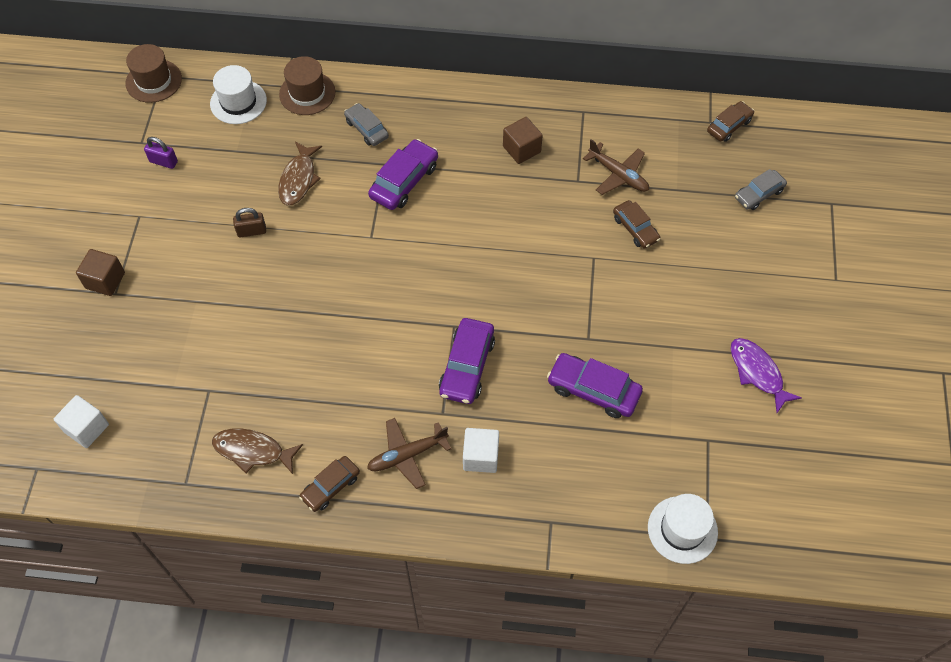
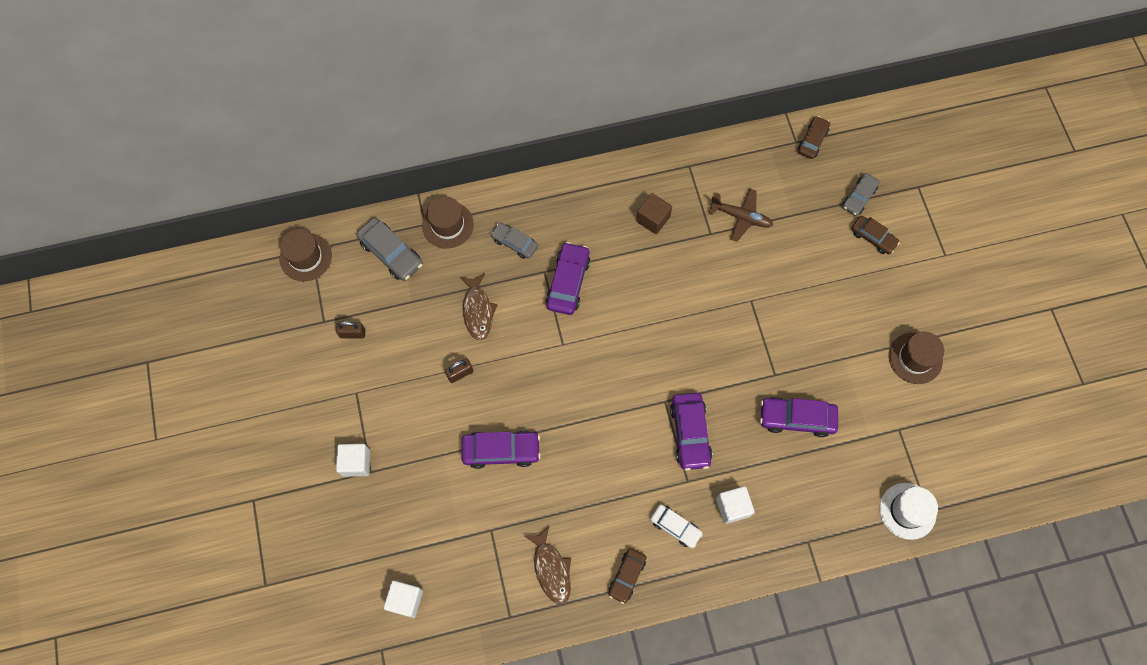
camera: 20 degrees left, 10 degrees up
(105, 280) = (356, 463): brown cube -> white cube
(163, 162) = (352, 333): purple padlock -> brown padlock
(238, 102) = (391, 253): white hat -> grey car
(253, 451) = (551, 569): brown fish -> brown fish turned 105 degrees counterclockwise
(257, 317) = (501, 451): none -> purple car
(407, 455) = (675, 527): brown plane -> white car
(635, 229) = (774, 262): brown car -> brown car (873, 237)
(757, 373) = (915, 358): purple fish -> brown hat

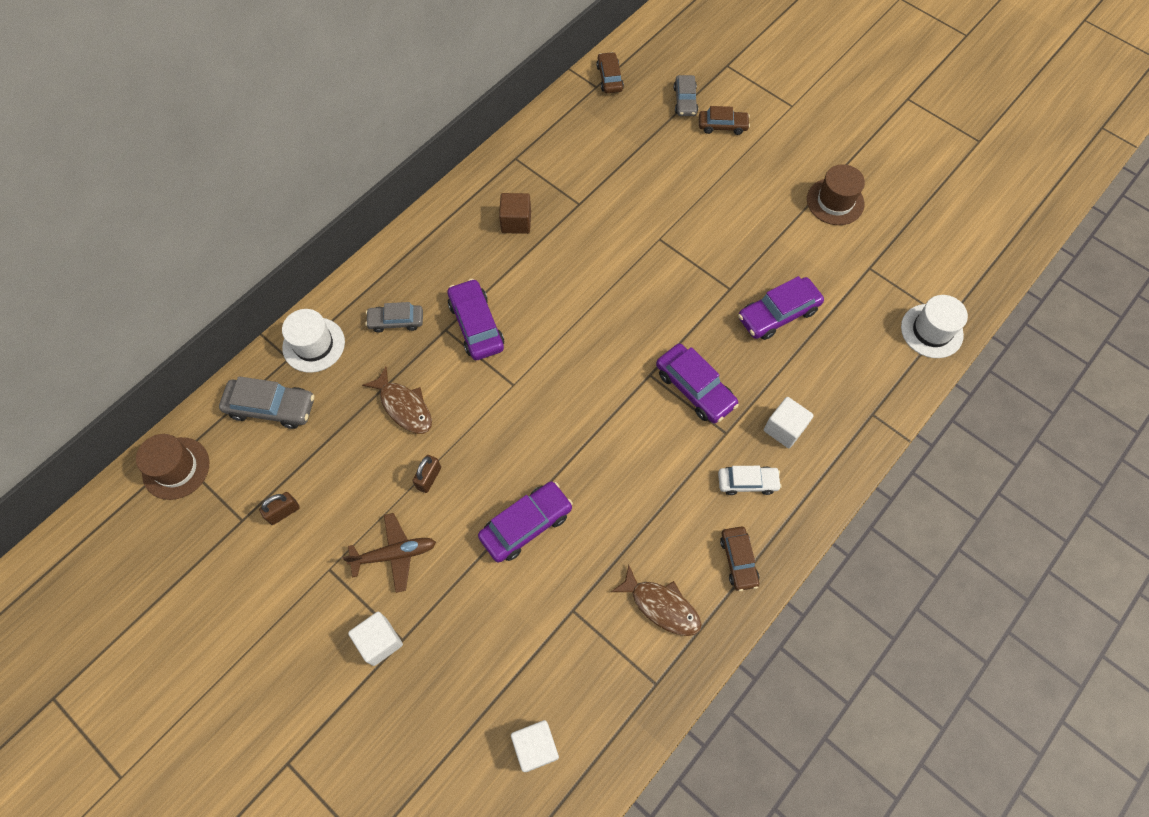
camera: 35 degrees left, 5 degrees down
(447, 225) = (313, 345): brown hat -> white hat
(741, 217) = (595, 174): brown plane -> brown plane (394, 554)

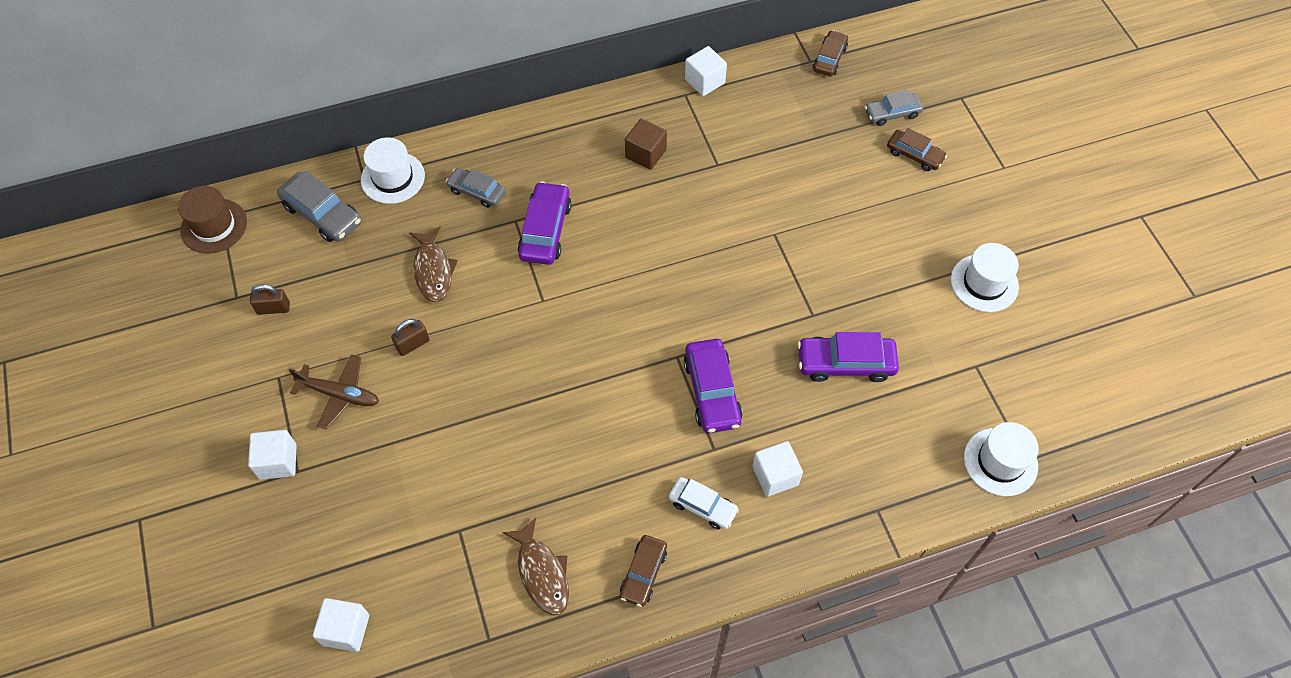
camera: 30 degrees right, 5 degrees down
(524, 140) = (704, 81): none -> white cube
(526, 525) = (469, 432): purple car -> none
(685, 101) = (892, 113): grey car -> grey car turned 45 degrees clockwise
(835, 201) = (984, 283): brown hat -> white hat

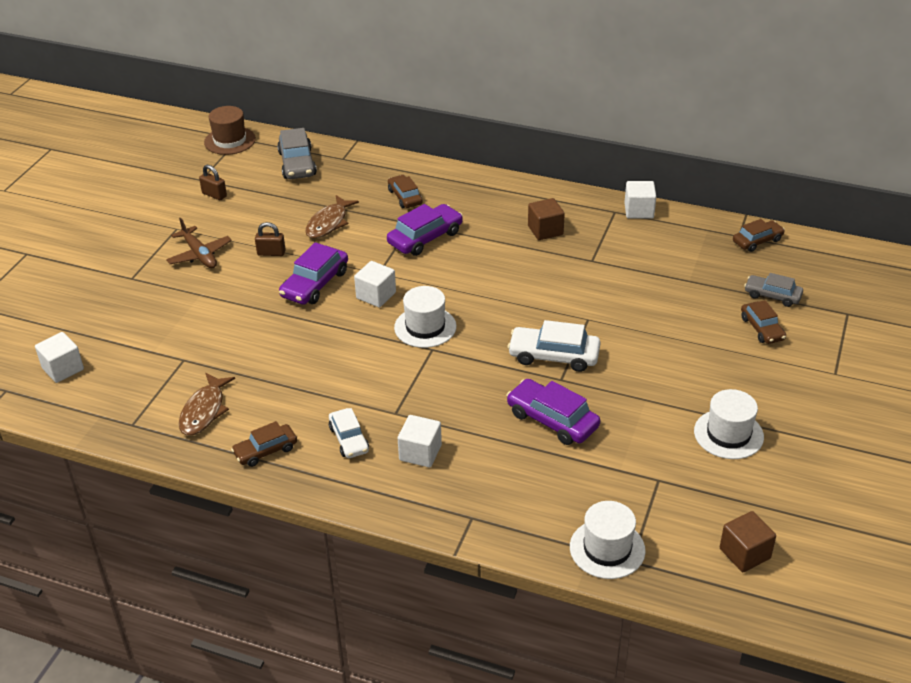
camera: 40 degrees right, 20 degrees down
(278, 461) = (127, 268): white cube -> white cube (376, 295)
(393, 178) = (361, 166): white hat -> white hat (425, 327)
(477, 192) = (405, 197): grey car -> brown car
(712, 391) = (433, 381): purple car -> purple car (315, 284)
(784, 294) = (554, 356): none -> white car
(1092, 392) = (744, 553): none -> brown cube

